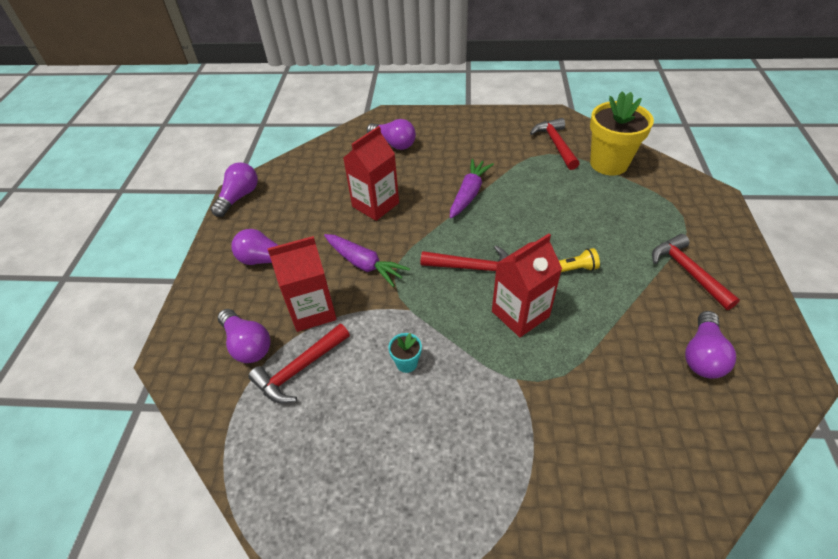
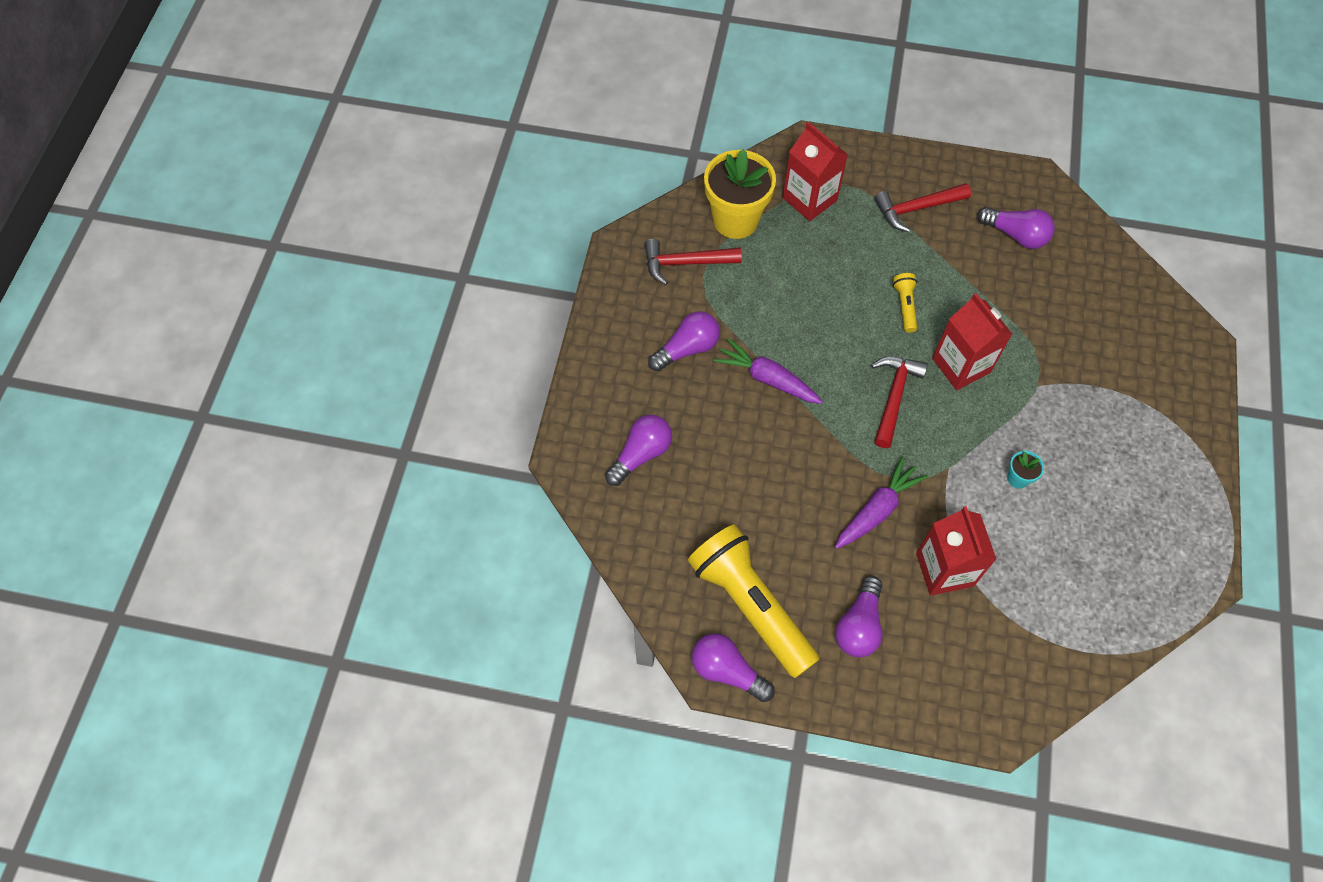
camera: 85 degrees left, 15 degrees up
(247, 344) = (988, 640): purple light bulb -> purple light bulb (687, 349)
(285, 203) = (751, 605): none -> yellow flashlight
(299, 369) = (1022, 583): red hammer -> none
(375, 205) = (772, 489): red carton -> red carton (809, 199)

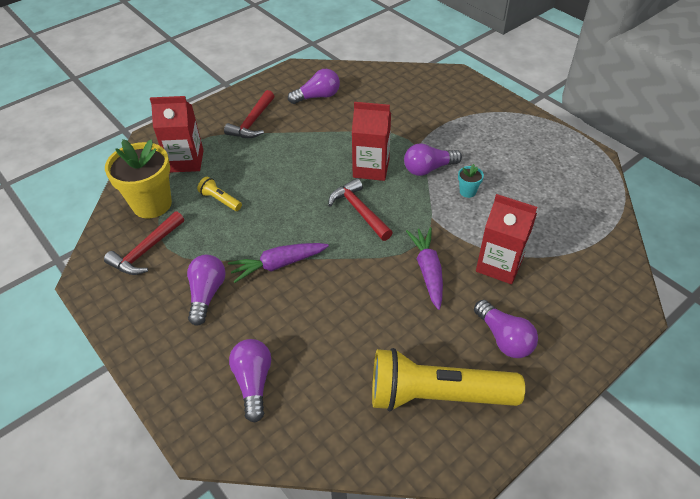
camera: 50 degrees left, 15 degrees down
(727, 671) = (478, 450): purple light bulb -> purple light bulb (428, 169)
(905, 306) = (306, 167): yellow flashlight -> yellow flashlight (220, 200)

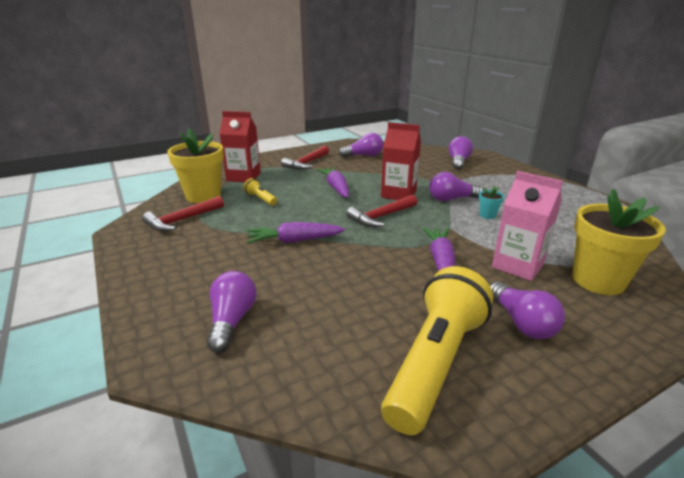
camera: 10 degrees right, 20 degrees down
(207, 294) = (219, 252): purple light bulb -> purple light bulb (458, 162)
(299, 166) = (336, 188): none -> purple carrot
(359, 211) = (381, 216): red hammer -> red hammer turned 105 degrees counterclockwise
(437, 395) = (435, 362): yellow flashlight -> yellow flashlight turned 105 degrees clockwise
(499, 265) = (517, 265): red carton -> pink carton
(569, 273) = (598, 280): none -> yellow flower pot

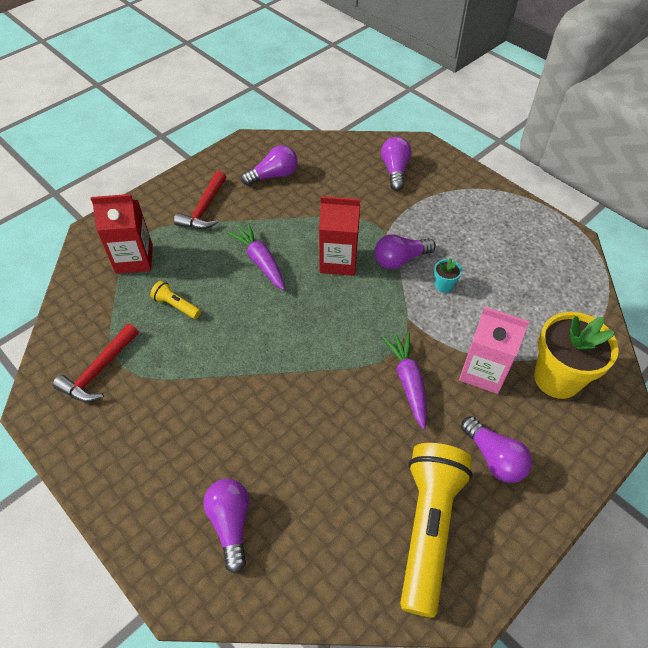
camera: 15 degrees left, 25 degrees up
(203, 196) = (101, 313): yellow flower pot -> none
(294, 241) = (246, 381): purple carrot -> none
(381, 216) = (330, 313): red hammer -> none

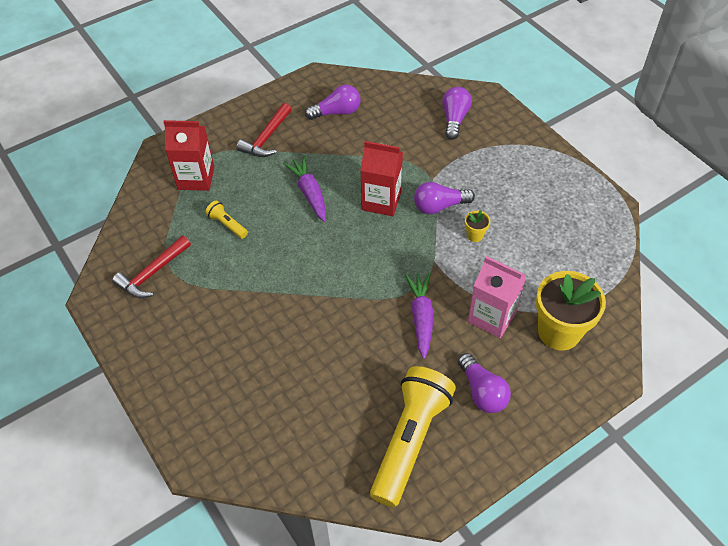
camera: 10 degrees right, 0 degrees up
(231, 524) = (244, 413): purple light bulb -> none
(444, 285) = (475, 235): turquoise flower pot -> yellow flower pot

